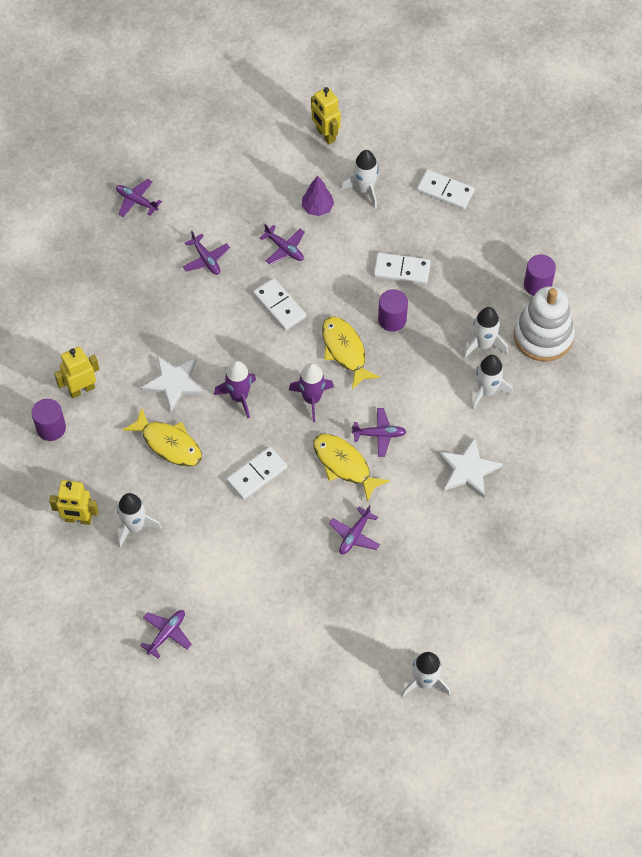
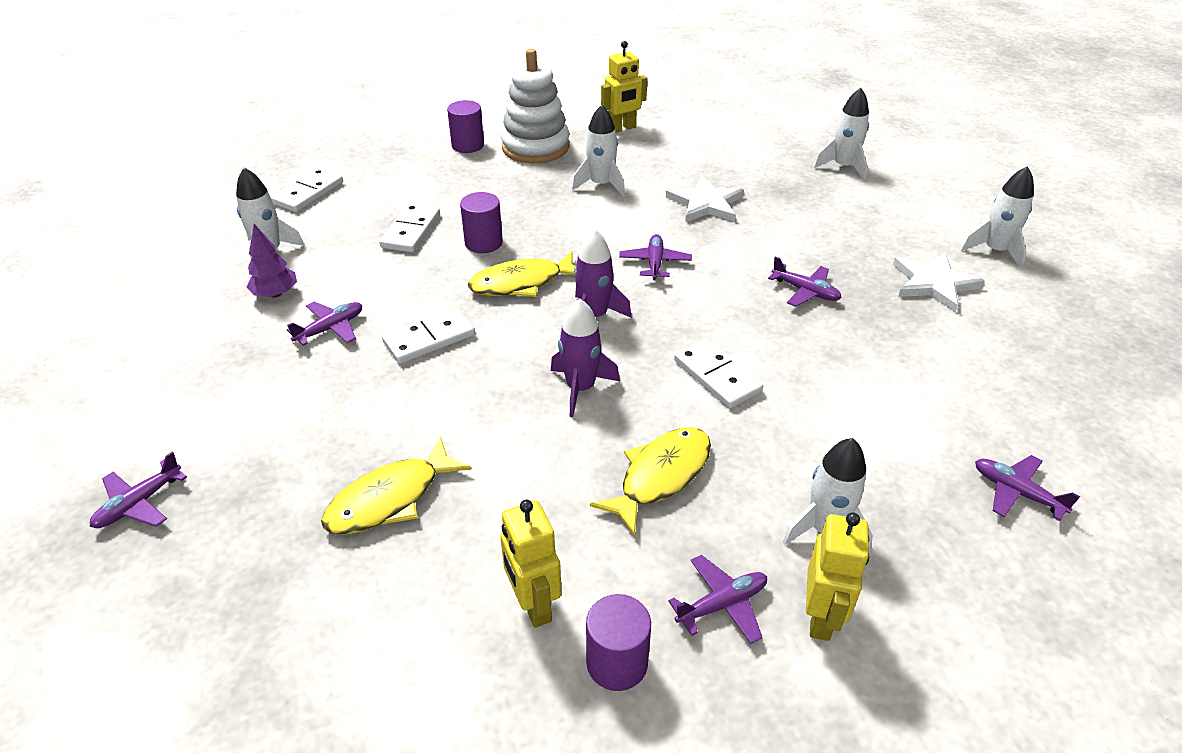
camera: 85 degrees left, 20 degrees down
(174, 383) = (543, 465): white star -> white star (933, 283)
(206, 259) = (310, 415): purple plane -> purple plane (722, 604)
(325, 135) = (153, 280): yellow robot -> yellow robot (622, 128)
(344, 465) = (700, 294): yellow fish -> yellow fish (390, 499)
(483, 344) = (537, 182): white rocket -> white rocket (843, 167)

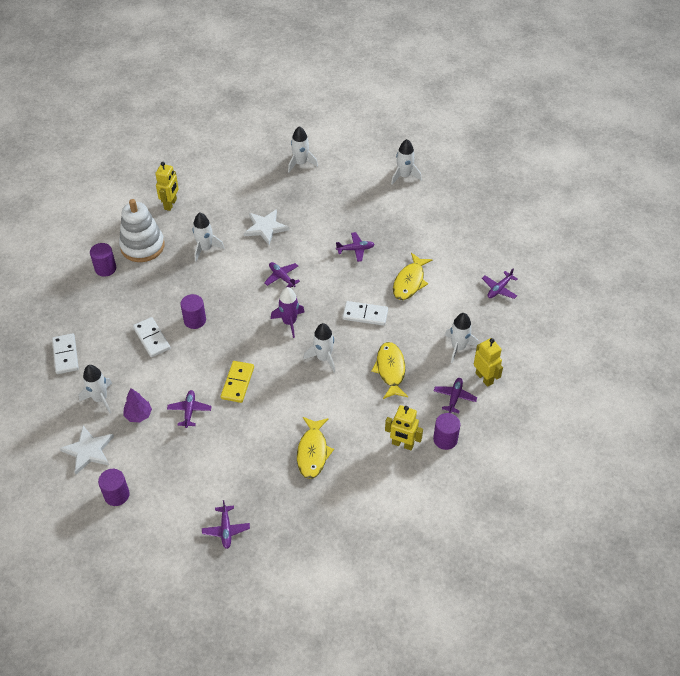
camera: 45 degrees left, 10 degrees up
(118, 357) = (116, 495): none -> purple cylinder
(429, 339) = (237, 383): white domino -> yellow domino
(522, 283) = (240, 328): yellow fish -> yellow fish (410, 282)
(580, 388) = (323, 358): purple rocket -> white rocket
(933, 283) = (397, 211): white star -> white star (88, 450)
(1016, 492) = (499, 289): purple plane -> purple plane turned 45 degrees counterclockwise

